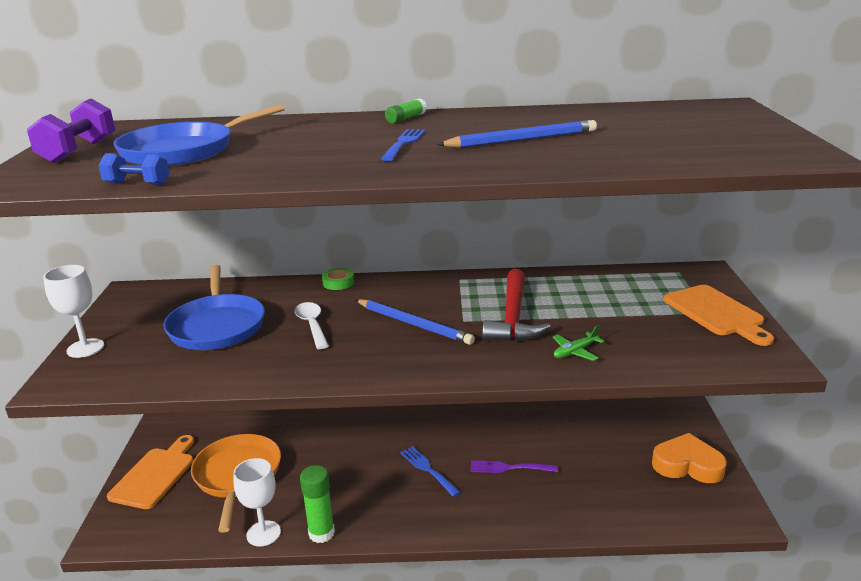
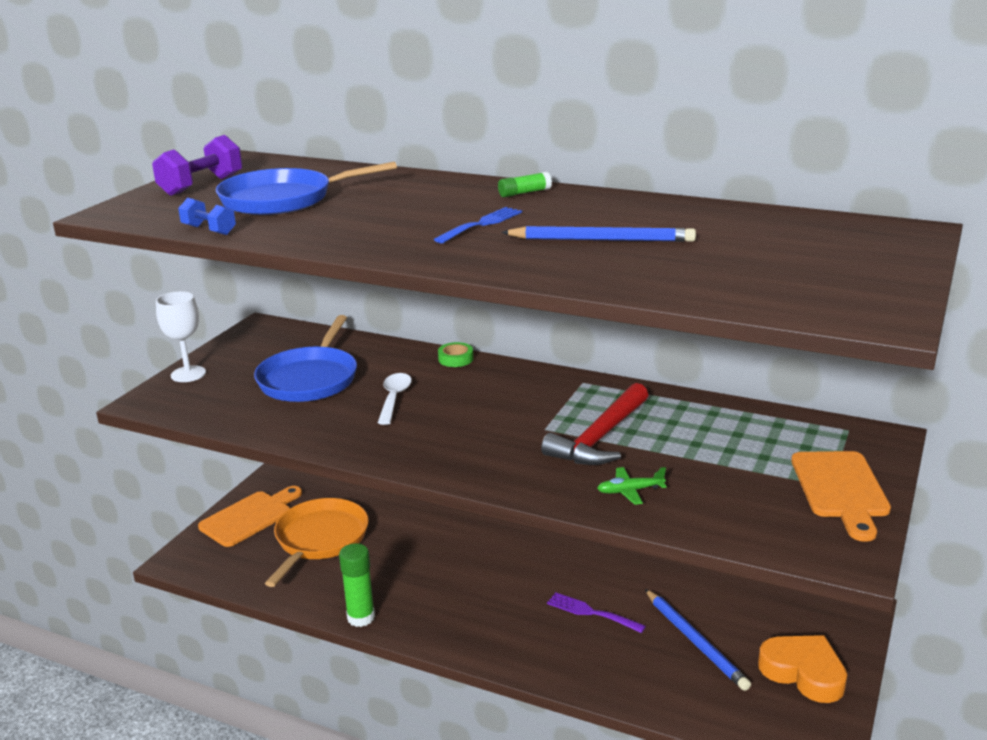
camera: 25 degrees right, 0 degrees up
(263, 533) = (309, 601): white goblet -> none
(414, 324) = (491, 421): blue pencil -> blue pencil (695, 641)
(428, 469) = (504, 588): blue fork -> none

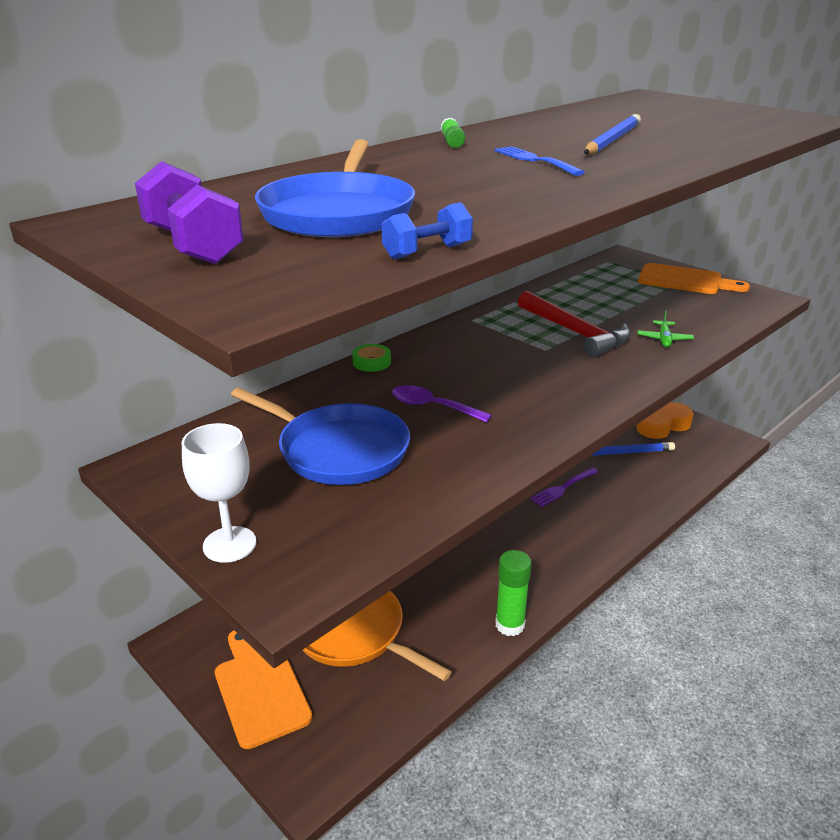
camera: 70 degrees left, 5 degrees up
(394, 398) = (432, 407): white spoon -> purple spoon

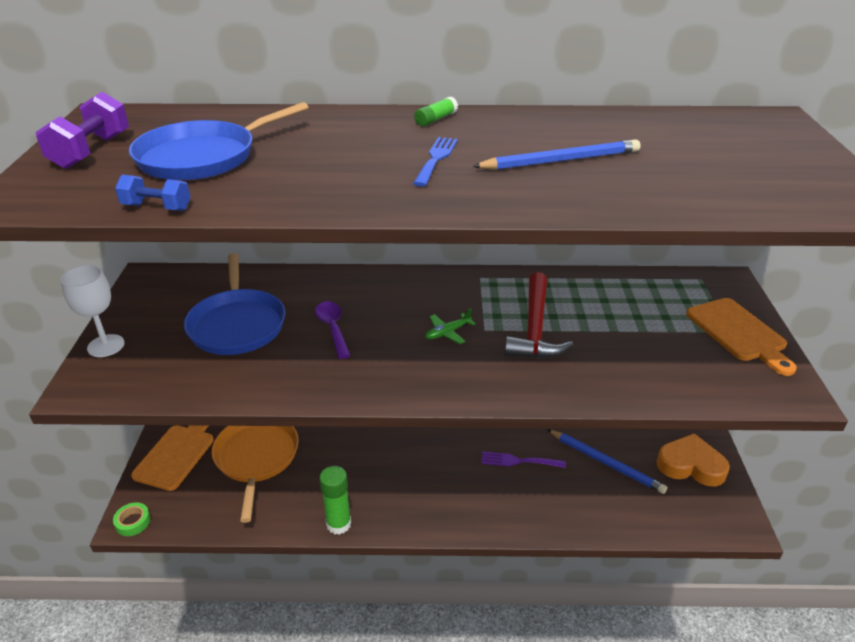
camera: 45 degrees right, 5 degrees up
(371, 362) = (358, 276): green tape -> green tape (133, 522)
(664, 339) = (597, 374): green plane -> green plane (447, 333)

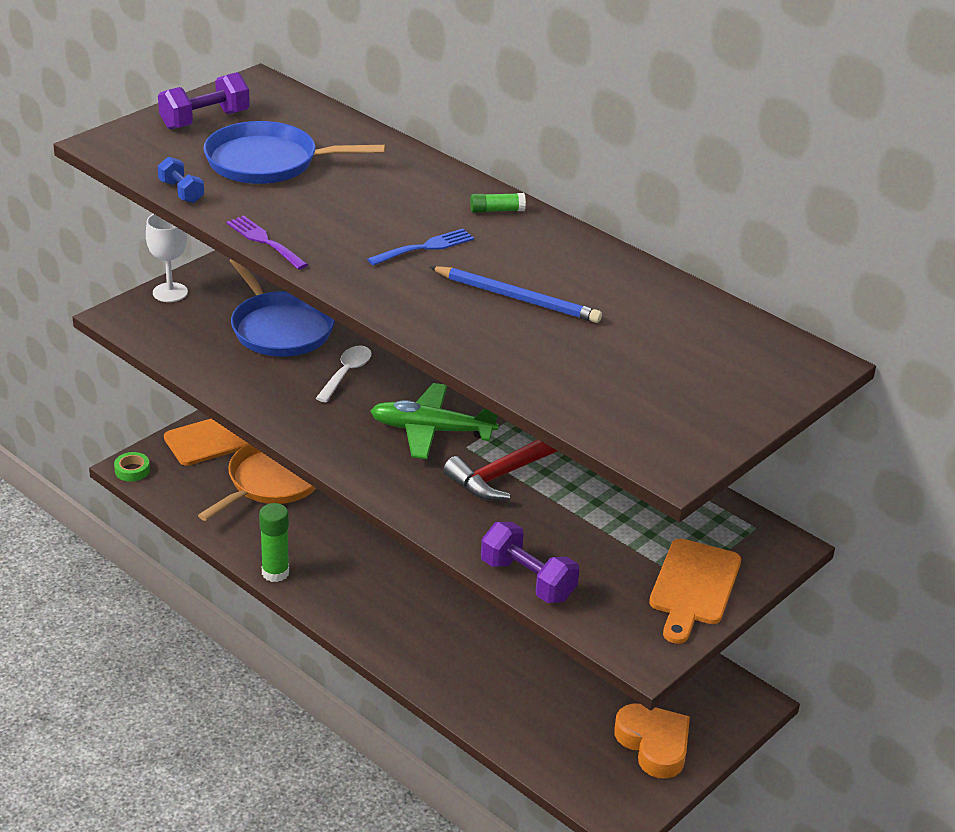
camera: 40 degrees right, 0 degrees up
(237, 324) = (279, 328): blue pan -> blue pan turned 60 degrees counterclockwise
(332, 328) = (346, 373): purple spoon -> white spoon
(447, 333) = (431, 430): green plane -> green plane, size x2.07
(519, 461) = (491, 630): purple fork -> purple fork (265, 241)
(606, 463) = (572, 686): blue pencil -> none
(661, 393) = (527, 580): none -> purple dumbbell

